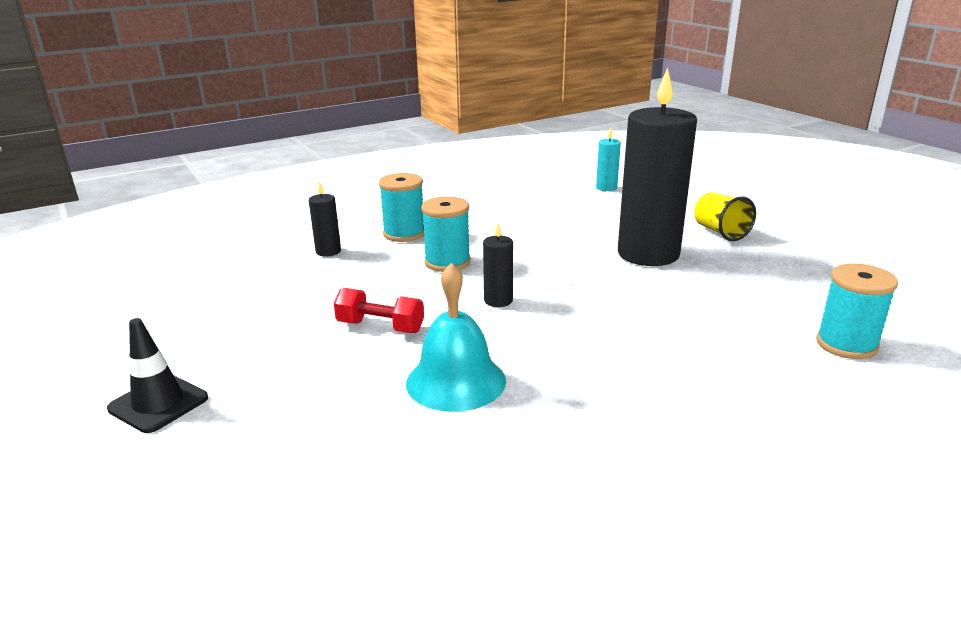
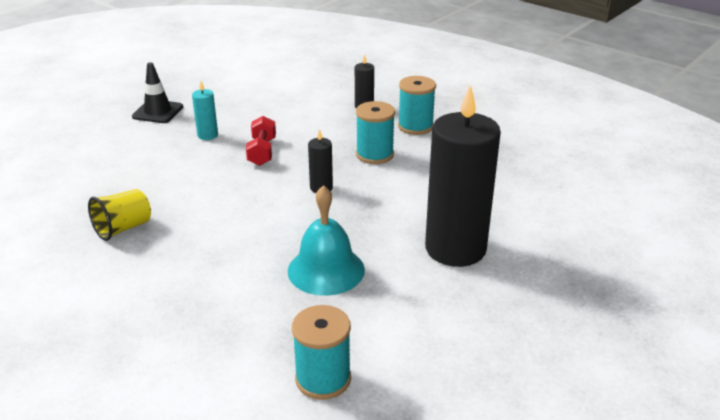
camera: 70 degrees right, 5 degrees up
(456, 381) = (203, 192): turquoise bell -> turquoise bell (326, 270)
(606, 188) = (614, 205): turquoise candle -> turquoise candle (207, 135)
(720, 232) = (546, 290): yellow cup -> yellow cup (123, 228)

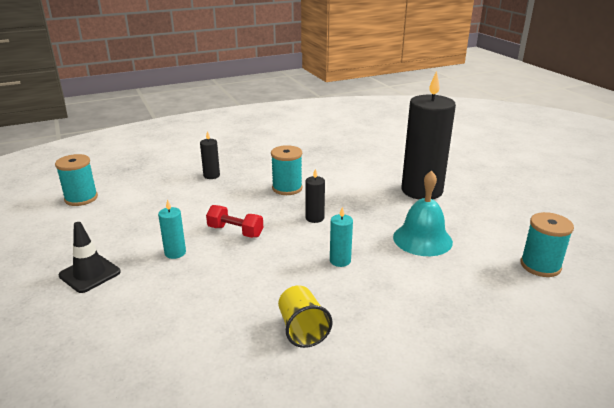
camera: 65 degrees left, 5 degrees down
(245, 223) = (340, 261): none -> turquoise candle
(415, 126) = (263, 166): turquoise spool -> turquoise spool (81, 198)

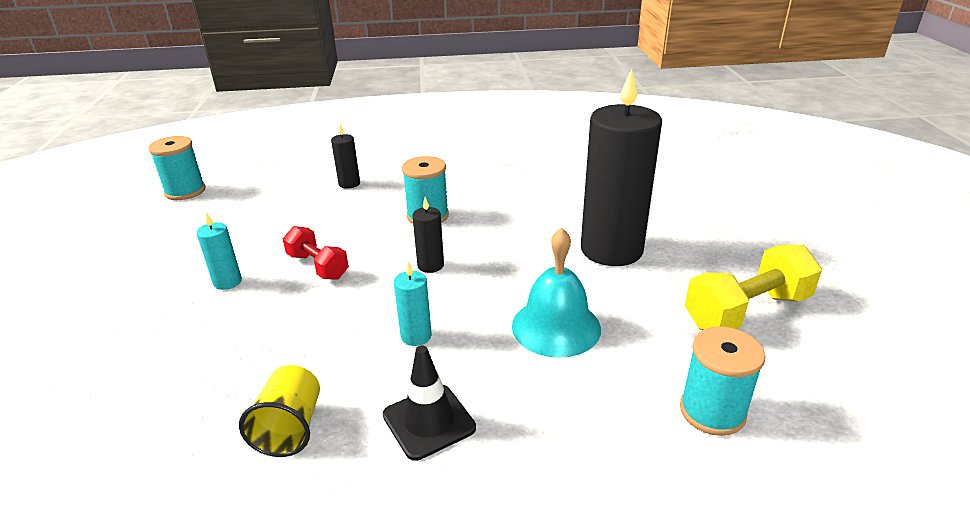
camera: 20 degrees right, 5 degrees up
(90, 274) = (118, 290): black traffic cone -> black traffic cone (429, 421)
(521, 211) = (746, 311): none -> yellow dumbbell

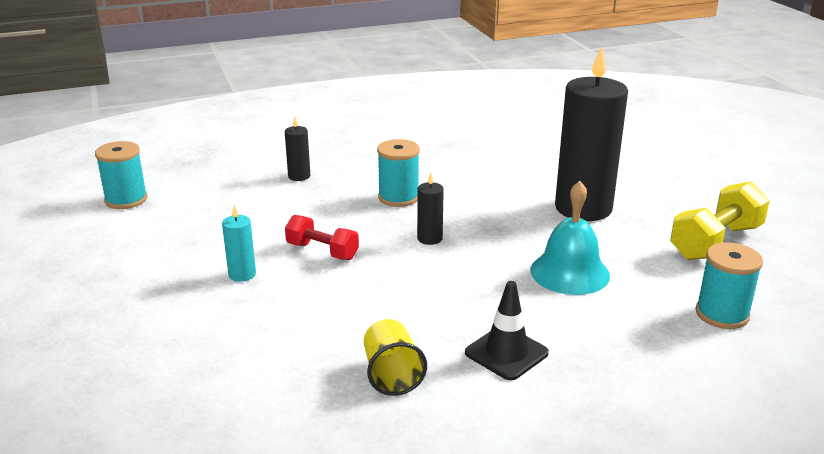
camera: 15 degrees left, 5 degrees down
(416, 336) = (454, 294): turquoise candle -> none

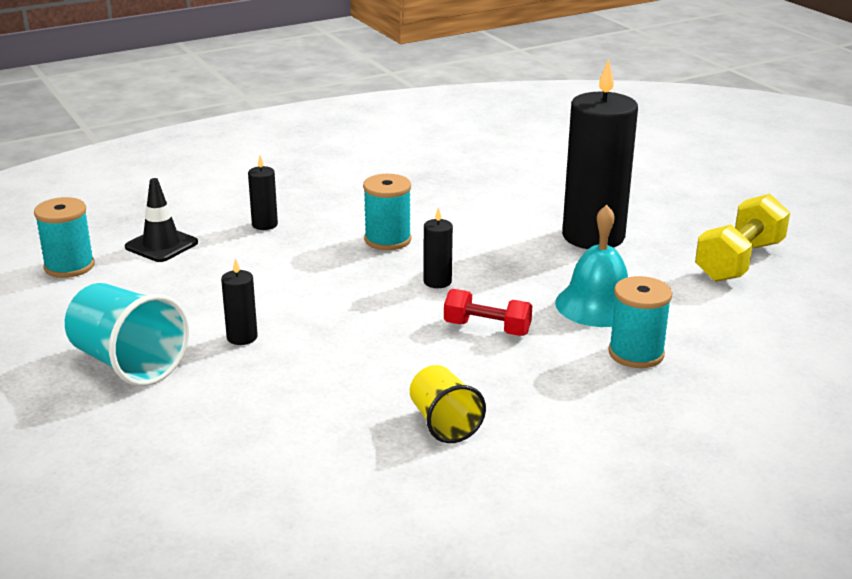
camera: 10 degrees left, 0 degrees up
(137, 289) = (128, 363): none -> turquoise cup
(242, 274) = (242, 337): turquoise candle -> black candle
(322, 251) = (323, 305): red dumbbell -> red dumbbell (487, 328)
(506, 353) = (555, 391): black traffic cone -> black traffic cone (161, 245)
(722, 314) = (761, 333): turquoise spool -> turquoise spool (636, 353)

